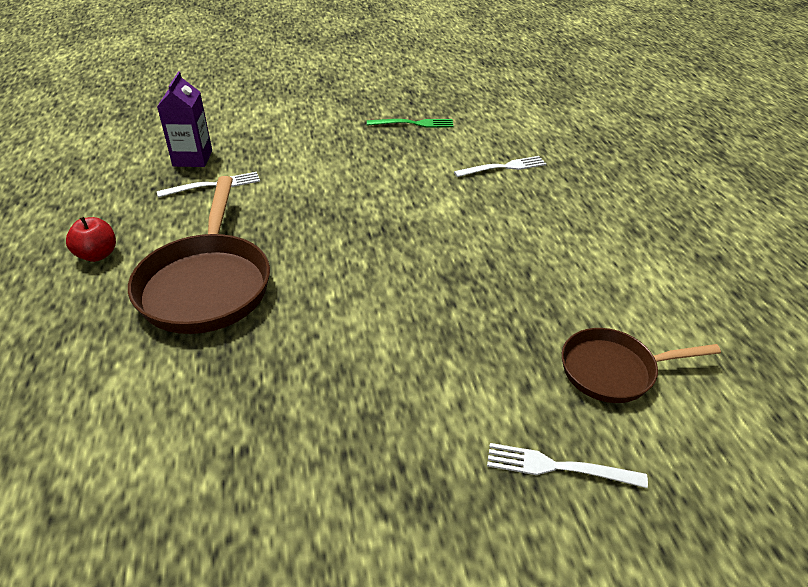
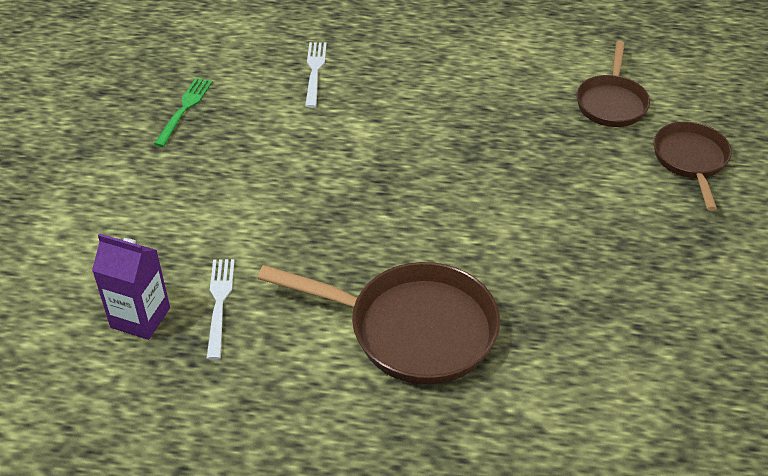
camera: 70 degrees left, 5 degrees up
(97, 255) = (315, 424): red apple -> none
(557, 467) = (691, 161): white fork -> brown pan

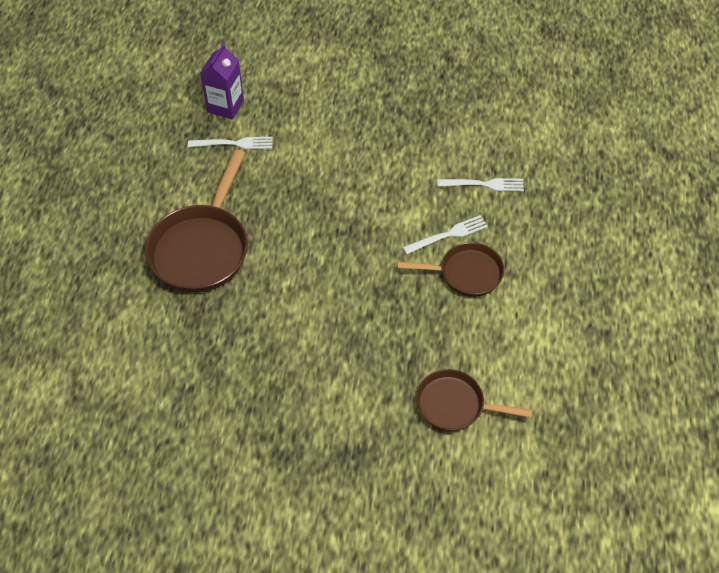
camera: 90 degrees right, 10 degrees up
(184, 108) = (431, 107): green fork -> none
(387, 100) = (448, 234): none -> white fork
(691, 161) = (375, 459): brown pan -> brown pan (466, 273)

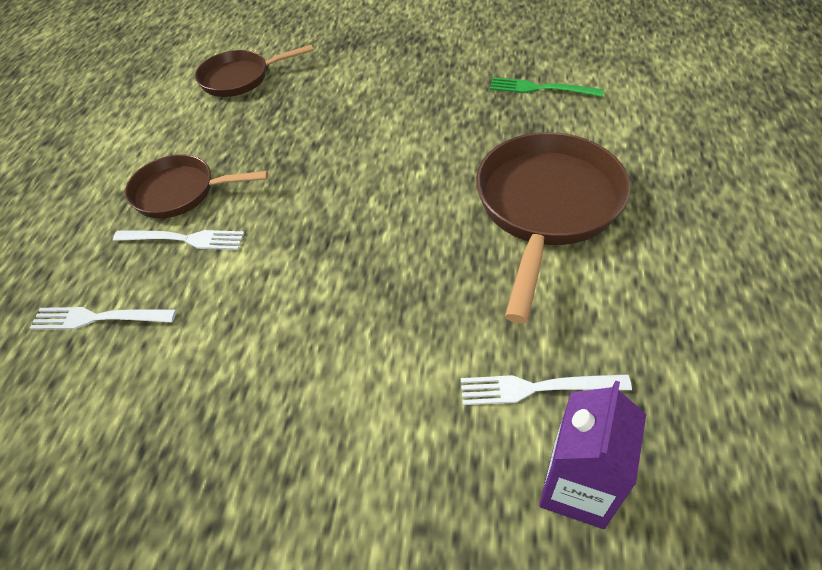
camera: 175 degrees left, 5 degrees down
(176, 368) = (539, 89): none -> green fork
(448, 234) = (185, 239): white fork -> white fork turned 150 degrees counterclockwise
(455, 405) = (240, 78): brown pan -> brown pan turned 150 degrees clockwise

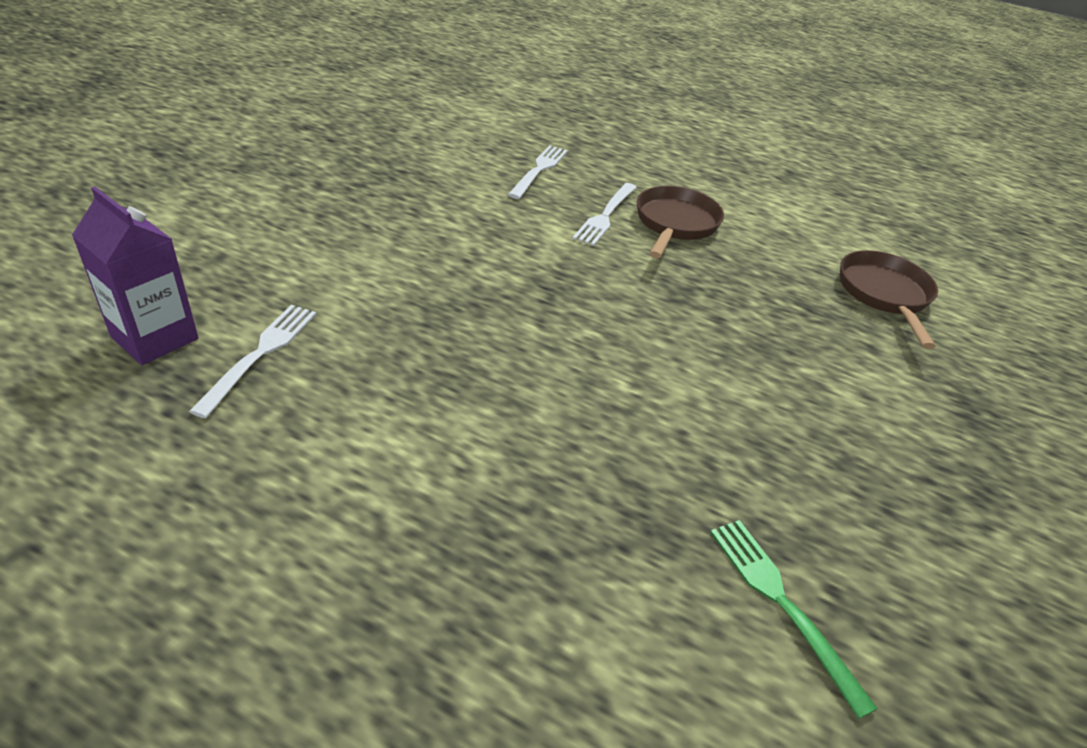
camera: 100 degrees right, 10 degrees down
(539, 89) = (780, 602): green fork -> green fork turned 60 degrees counterclockwise
(546, 207) = (486, 472): brown pan -> none

